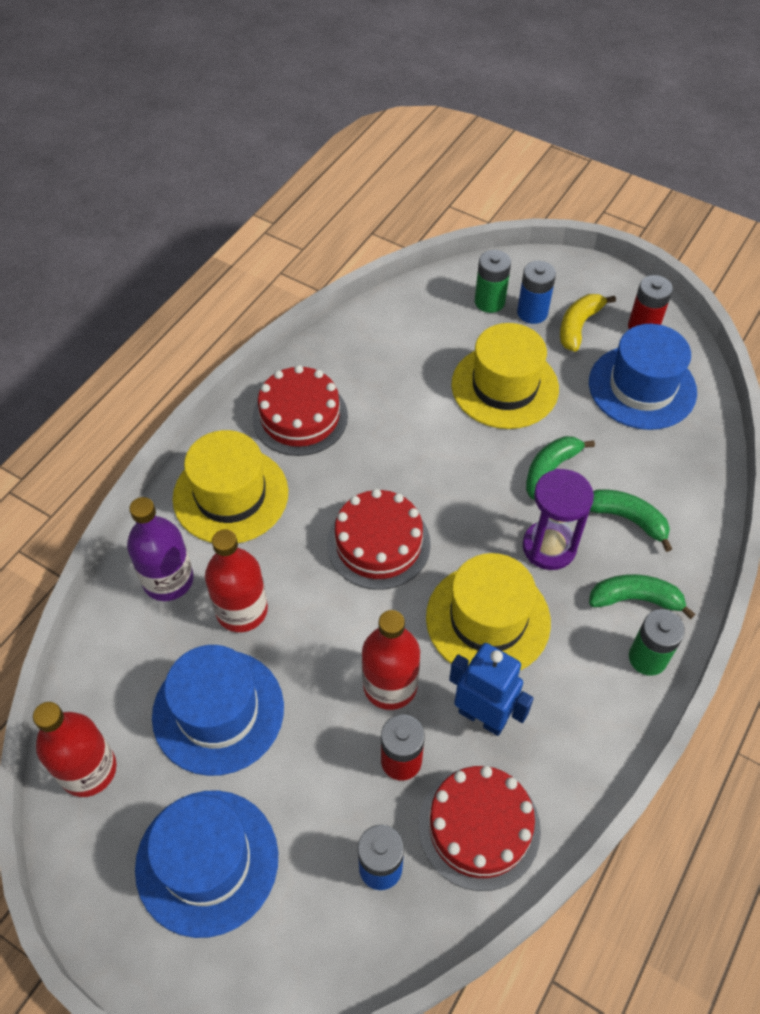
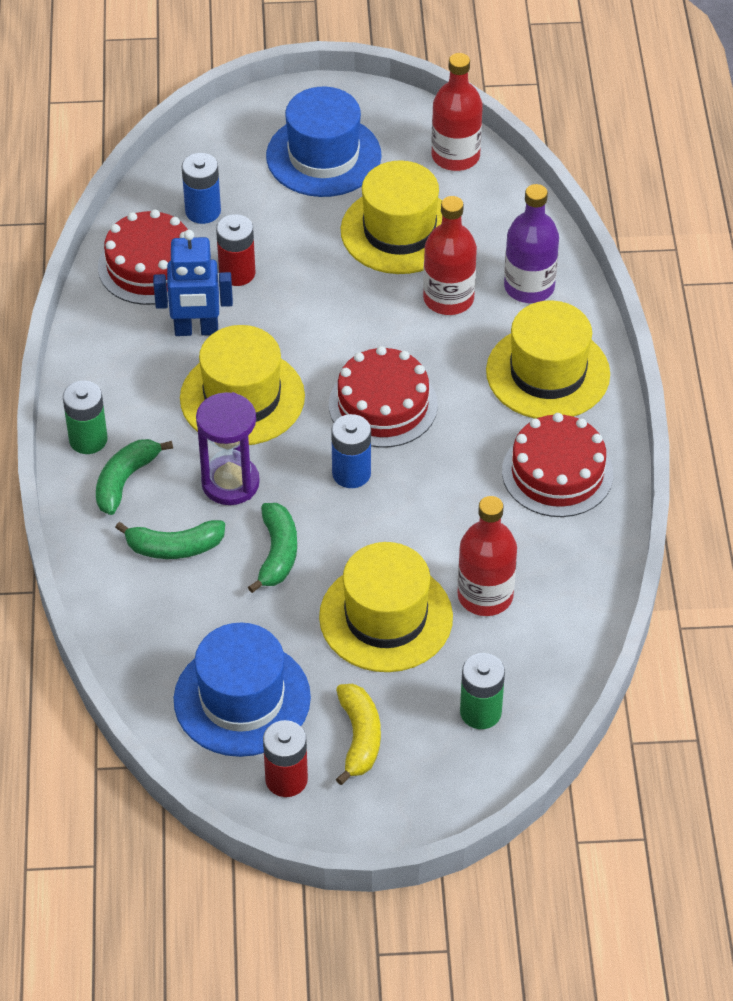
camera: 145 degrees right, 5 degrees down
(218, 711) = (399, 231): blue hat -> yellow hat
(390, 685) = (285, 312): red bottle -> red bottle (485, 595)
(532, 312) = (423, 725): blue battery -> blue battery (351, 473)
(635, 599) = (125, 480): green banana -> green banana turned 150 degrees clockwise

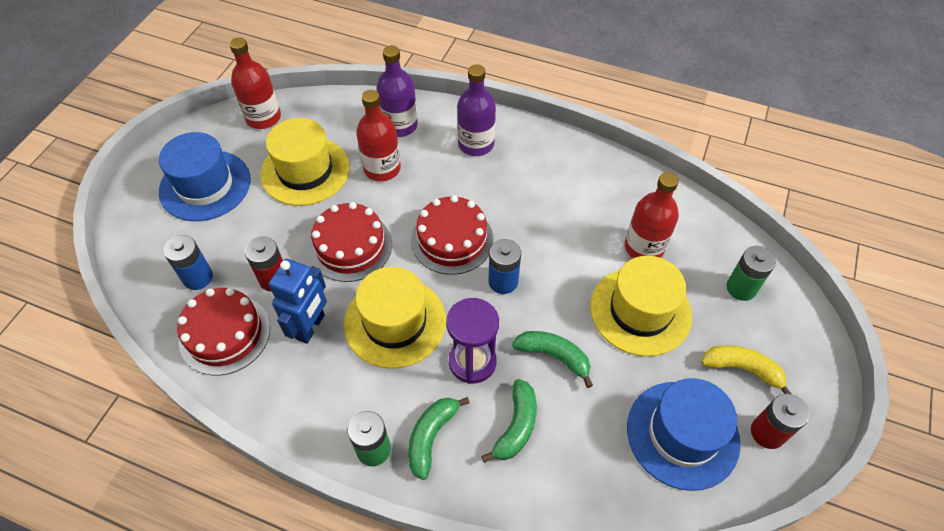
camera: 65 degrees left, 5 degrees up
(125, 480) = (431, 437): green banana -> green banana turned 60 degrees clockwise
(548, 373) = (476, 144): yellow hat -> purple bottle
(557, 472) = (559, 171): red cake -> red cake (350, 246)

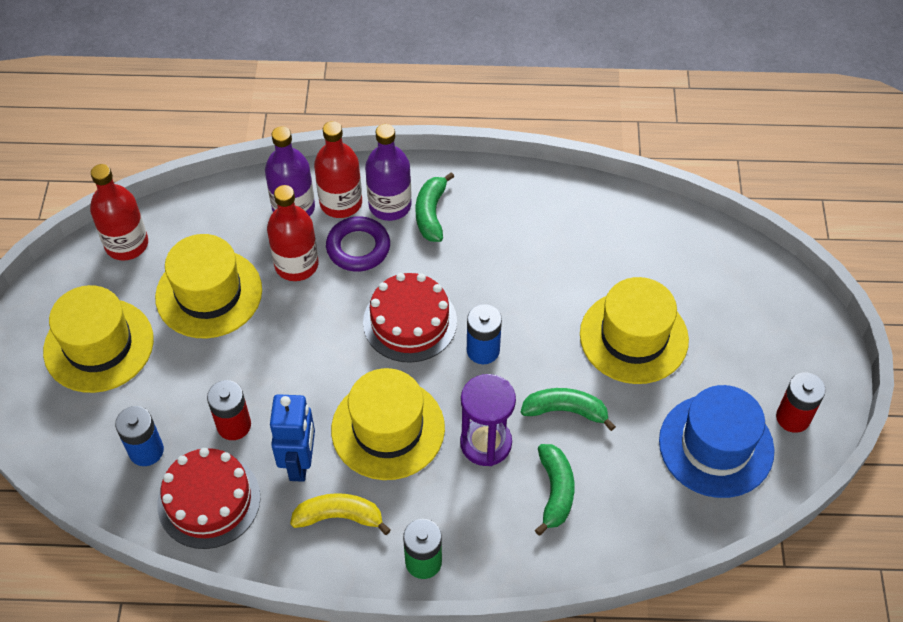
camera: 20 degrees left, 0 degrees up
(205, 185) = (99, 345): blue hat -> yellow hat
(350, 246) = (302, 363): red cake -> none
(431, 437) = (476, 530): green banana -> green banana (431, 213)
(436, 169) = (358, 248): none -> purple ring
(644, 247) = (613, 269): red bottle -> red bottle (341, 203)
(741, 288) = (724, 282): green battery -> none
(742, 369) = (751, 364): yellow banana -> yellow banana (339, 517)

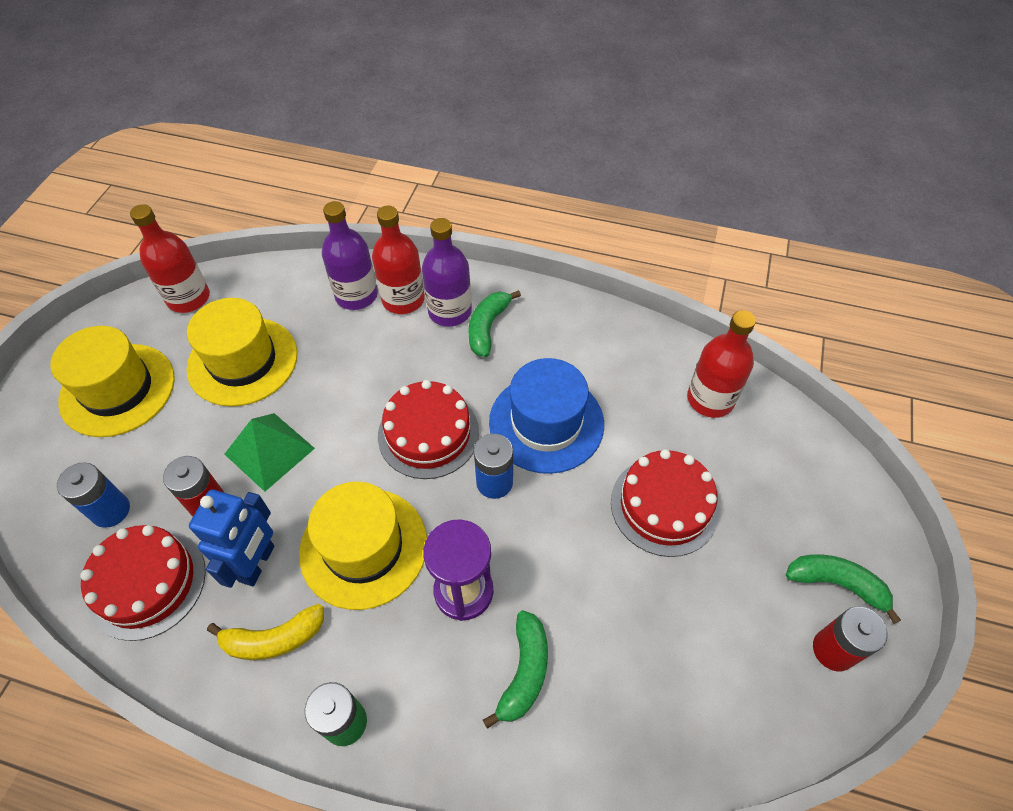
camera: 15 degrees right, 0 degrees up
(270, 368) = (269, 451): none -> green pyramid
(296, 265) = (337, 350): red bottle -> red bottle (710, 399)
(339, 517) = (274, 639): yellow banana -> yellow banana turned 150 degrees clockwise
(358, 248) = (404, 346): purple ring -> none
(565, 411) = (564, 574): green banana -> green banana (836, 584)
(633, 337) = (664, 505): yellow hat -> red cake
(716, 445) = (730, 662): blue hat -> blue hat (546, 423)

